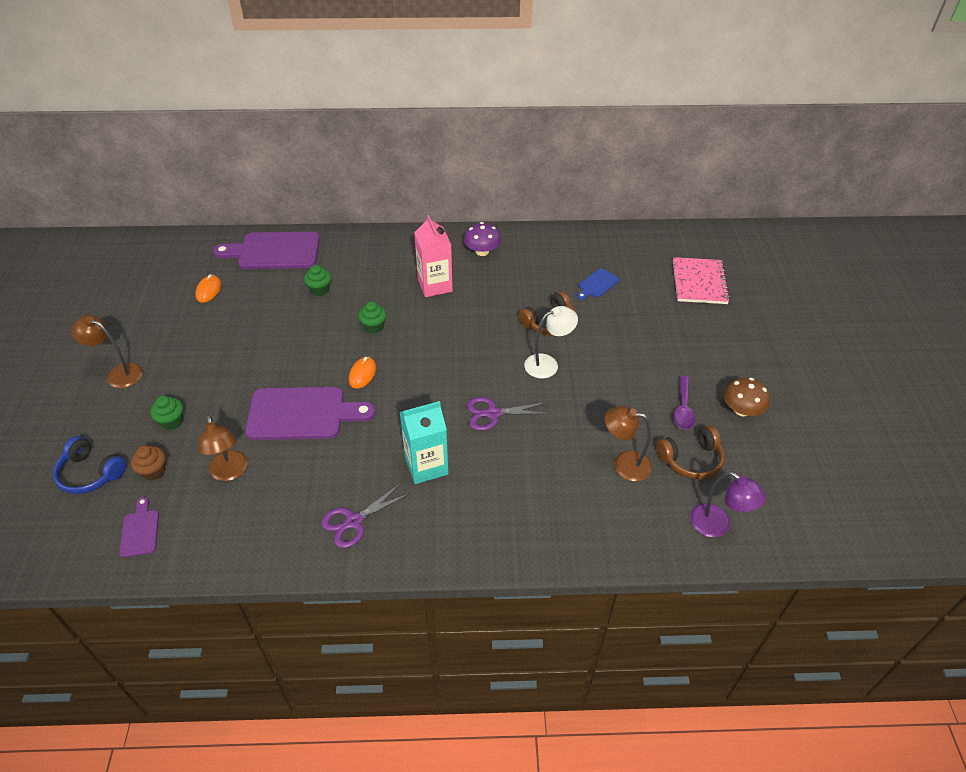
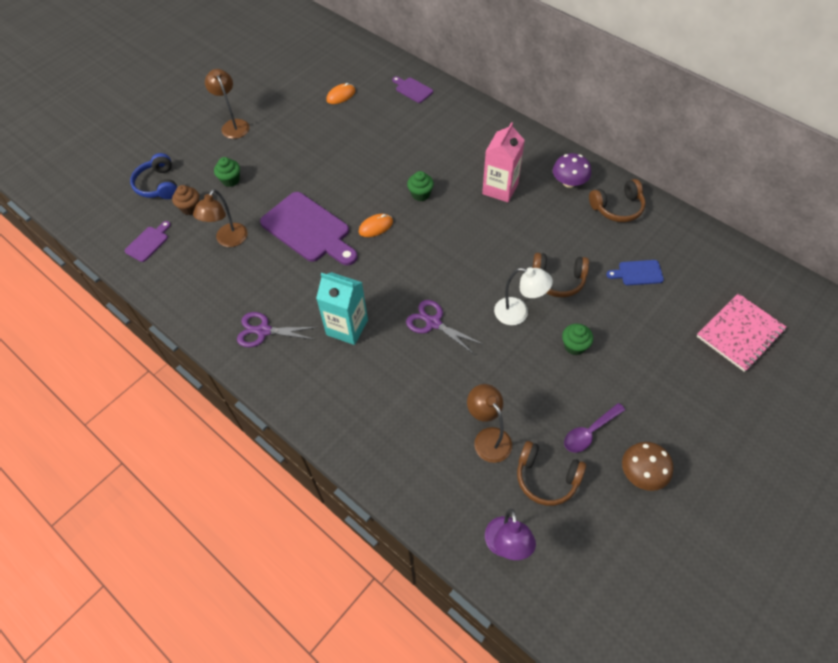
camera: 45 degrees right, 10 degrees up
(274, 251) = (412, 89): purple cutting board -> purple cutting board, size x0.47
(319, 290) = (413, 140): green cupcake -> green cupcake (574, 346)
(535, 249) = (617, 207): none -> brown headphones

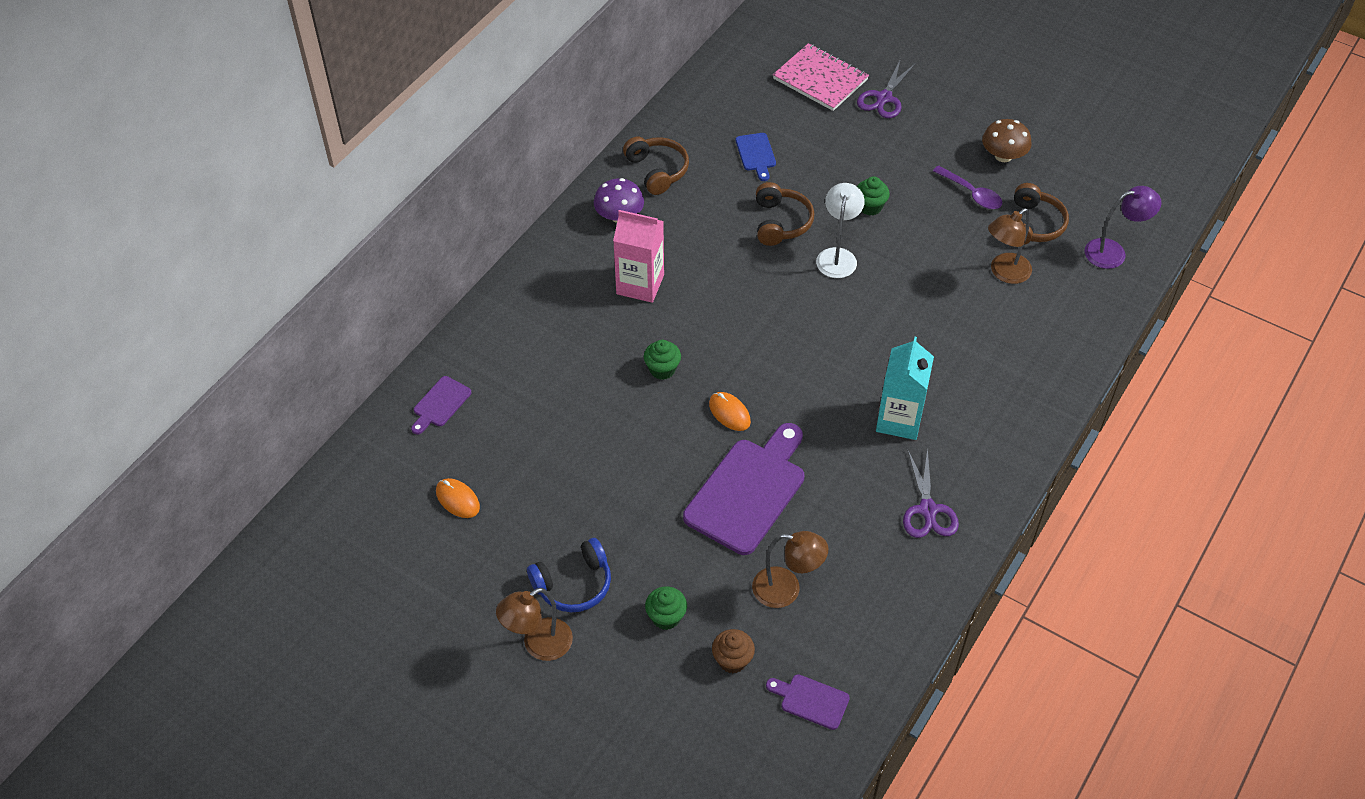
camera: 100 degrees left, 5 degrees down
(158, 185) = (690, 723): blue headphones -> blue headphones (573, 584)
(433, 323) = (871, 334): purple scissors -> purple scissors (884, 98)

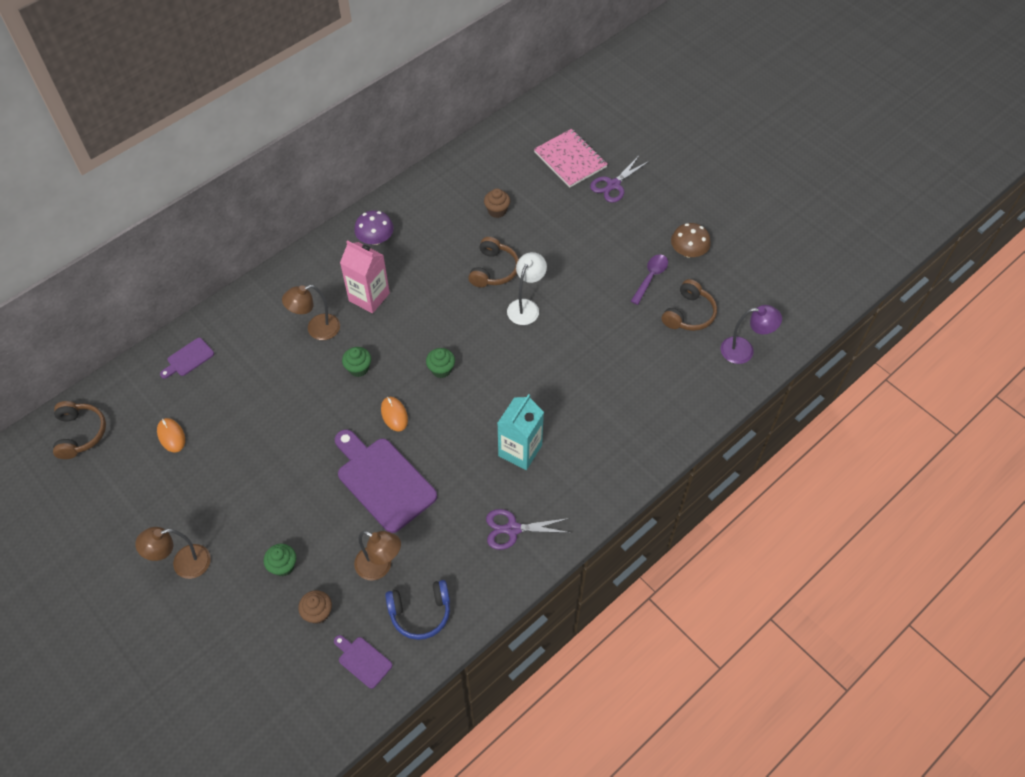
camera: 15 degrees right, 5 degrees up
(573, 584) = (227, 523): blue headphones -> blue headphones (420, 612)
(657, 171) = (417, 208): brown headphones -> brown headphones (80, 433)
(748, 491) = (383, 481): purple cutting board -> purple cutting board turned 90 degrees counterclockwise
(756, 154) = (497, 211): blue cutting board -> brown cupcake
(870, 207) = (567, 271): green cupcake -> green cupcake (441, 369)
(928, 510) = (512, 529): purple scissors -> purple scissors turned 75 degrees clockwise
(971, 193) = (650, 277): purple spoon -> purple spoon turned 120 degrees counterclockwise
(1004, 273) = (650, 349): brown lamp -> brown lamp (316, 329)

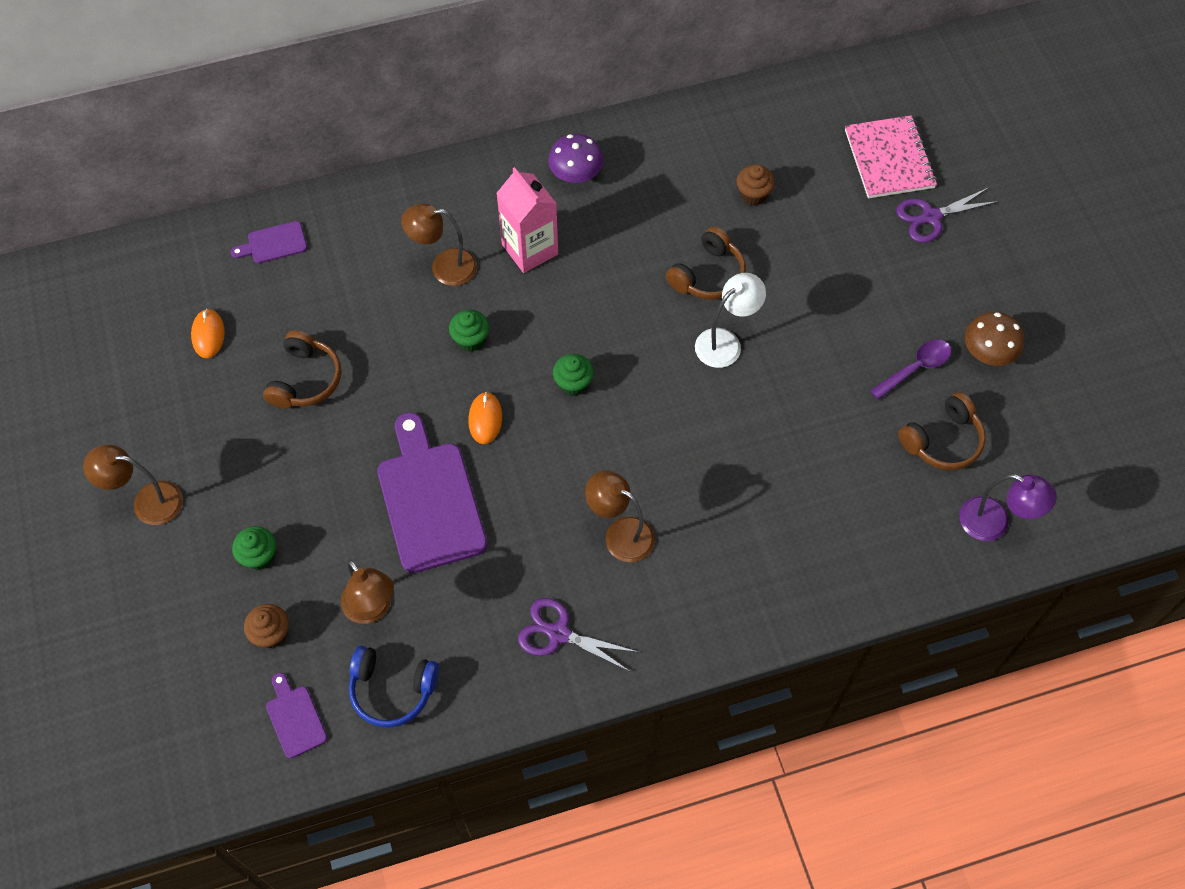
camera: 25 degrees right, 5 degrees up
(80, 433) = (108, 288): brown headphones -> brown headphones (305, 379)
(520, 450) = (620, 534): turquoise carton -> brown lamp

